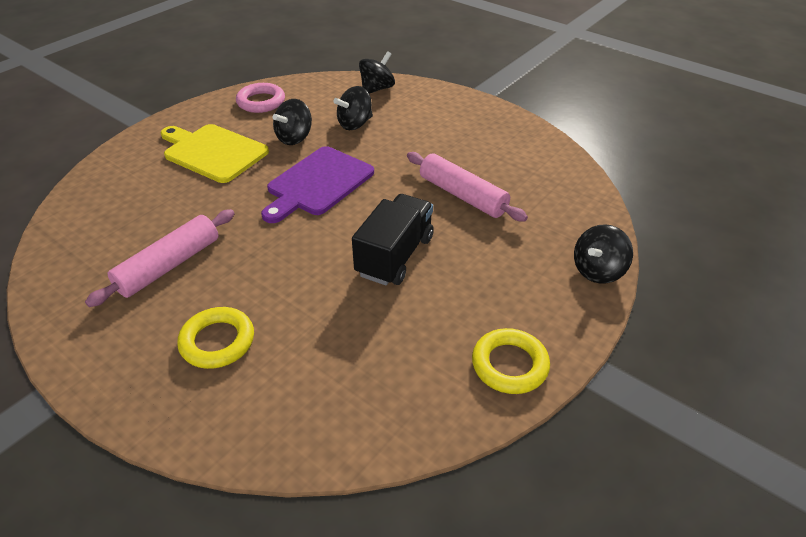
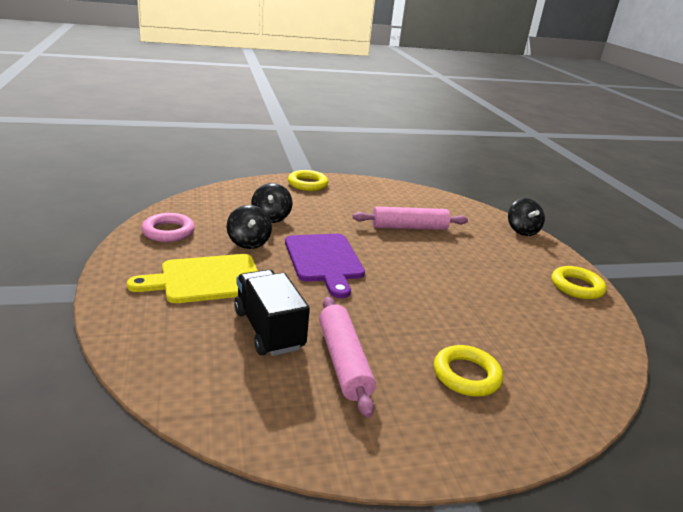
camera: 55 degrees left, 15 degrees down
(377, 89) = (239, 192): black spinning top -> none
(395, 256) = (444, 273): black truck -> black truck (268, 330)
(456, 104) = (307, 184): none -> yellow ring

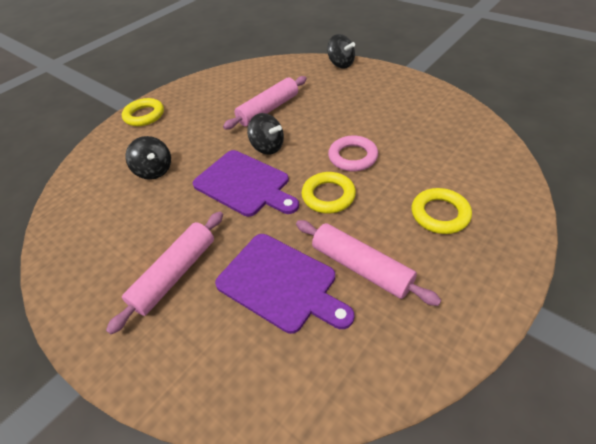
camera: 30 degrees left, 20 degrees up
(168, 231) = (80, 249): pink ring -> pink ring (352, 157)
(206, 279) = (175, 274): yellow cutting board -> pink rolling pin
(248, 243) = (166, 210): black spinning top -> black spinning top (267, 147)
(268, 330) = (280, 283): black truck -> purple cutting board
(576, 287) = (418, 91): yellow ring -> yellow ring (328, 196)

